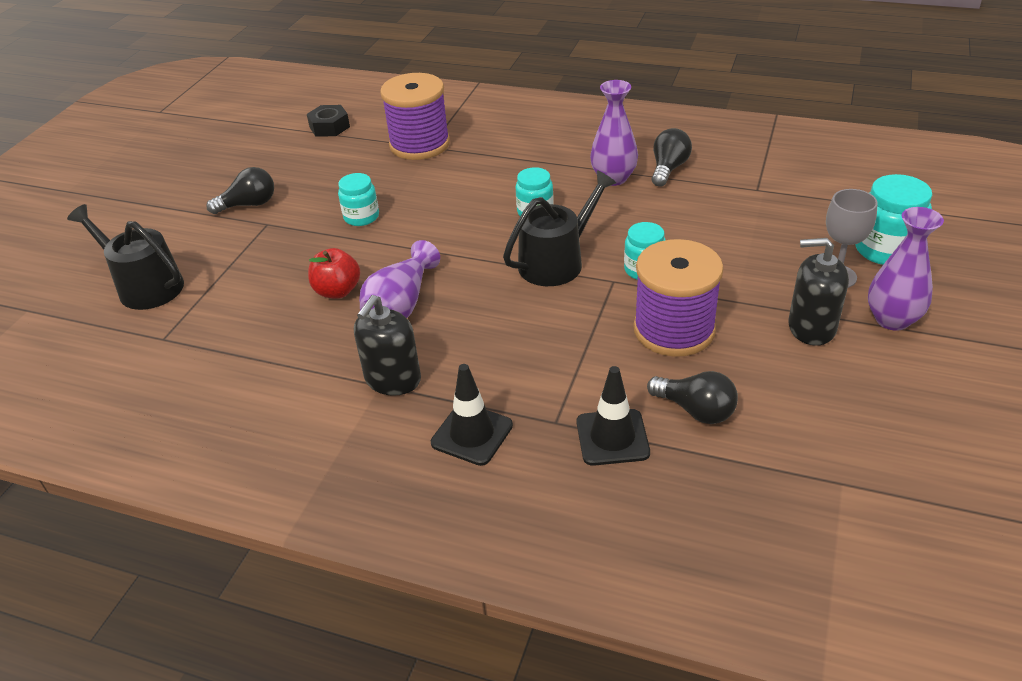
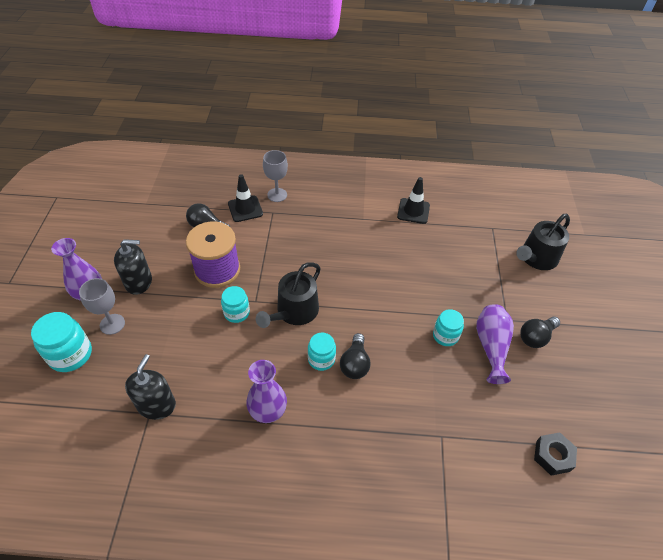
camera: 160 degrees right, 10 degrees up
(145, 286) = (536, 258): black watering can -> black watering can turned 120 degrees clockwise
(337, 291) = (420, 270): red apple -> none
(392, 379) = (358, 222): black soap dispenser -> black soap dispenser (156, 405)
(401, 305) = (377, 265): purple vase -> purple vase (491, 347)
(419, 144) = (451, 438): purple spool -> none
(472, 434) = (309, 202): black traffic cone -> black traffic cone (413, 211)
(536, 461) = (277, 195): none -> grey goblet
(668, 169) = (222, 432): black light bulb -> black light bulb (355, 364)

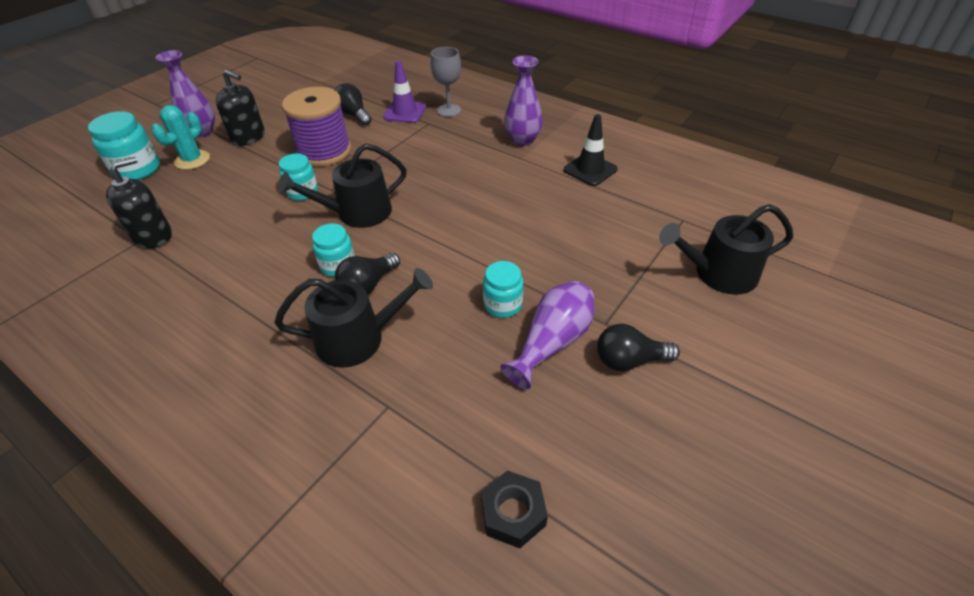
camera: 35 degrees right, 5 degrees down
(112, 324) = (192, 160): grey goblet -> turquoise cactus
(245, 209) = (405, 112): black traffic cone -> purple traffic cone
(268, 411) = (236, 287): purple vase -> purple vase (522, 140)
(384, 403) = (358, 338): none -> black watering can

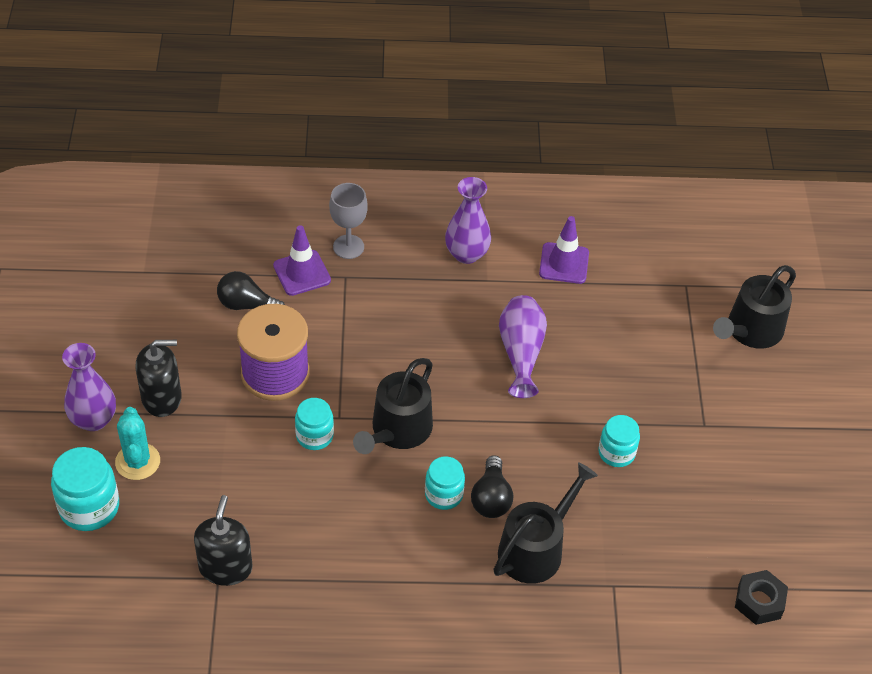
camera: 40 degrees left, 5 degrees up
(552, 342) = (681, 464): purple vase -> purple vase (521, 353)
(590, 170) = (564, 263): black traffic cone -> purple traffic cone
(629, 360) = (744, 448): black light bulb -> none

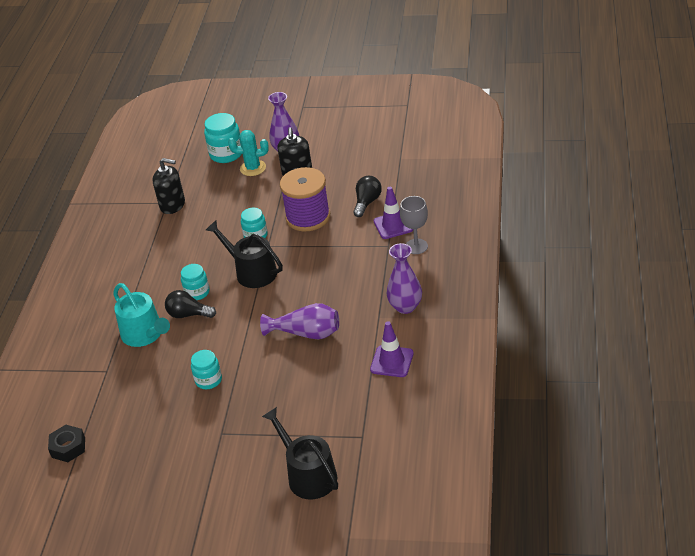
camera: 105 degrees right, 10 degrees down
(535, 548) = (145, 334): black watering can -> turquoise watering can

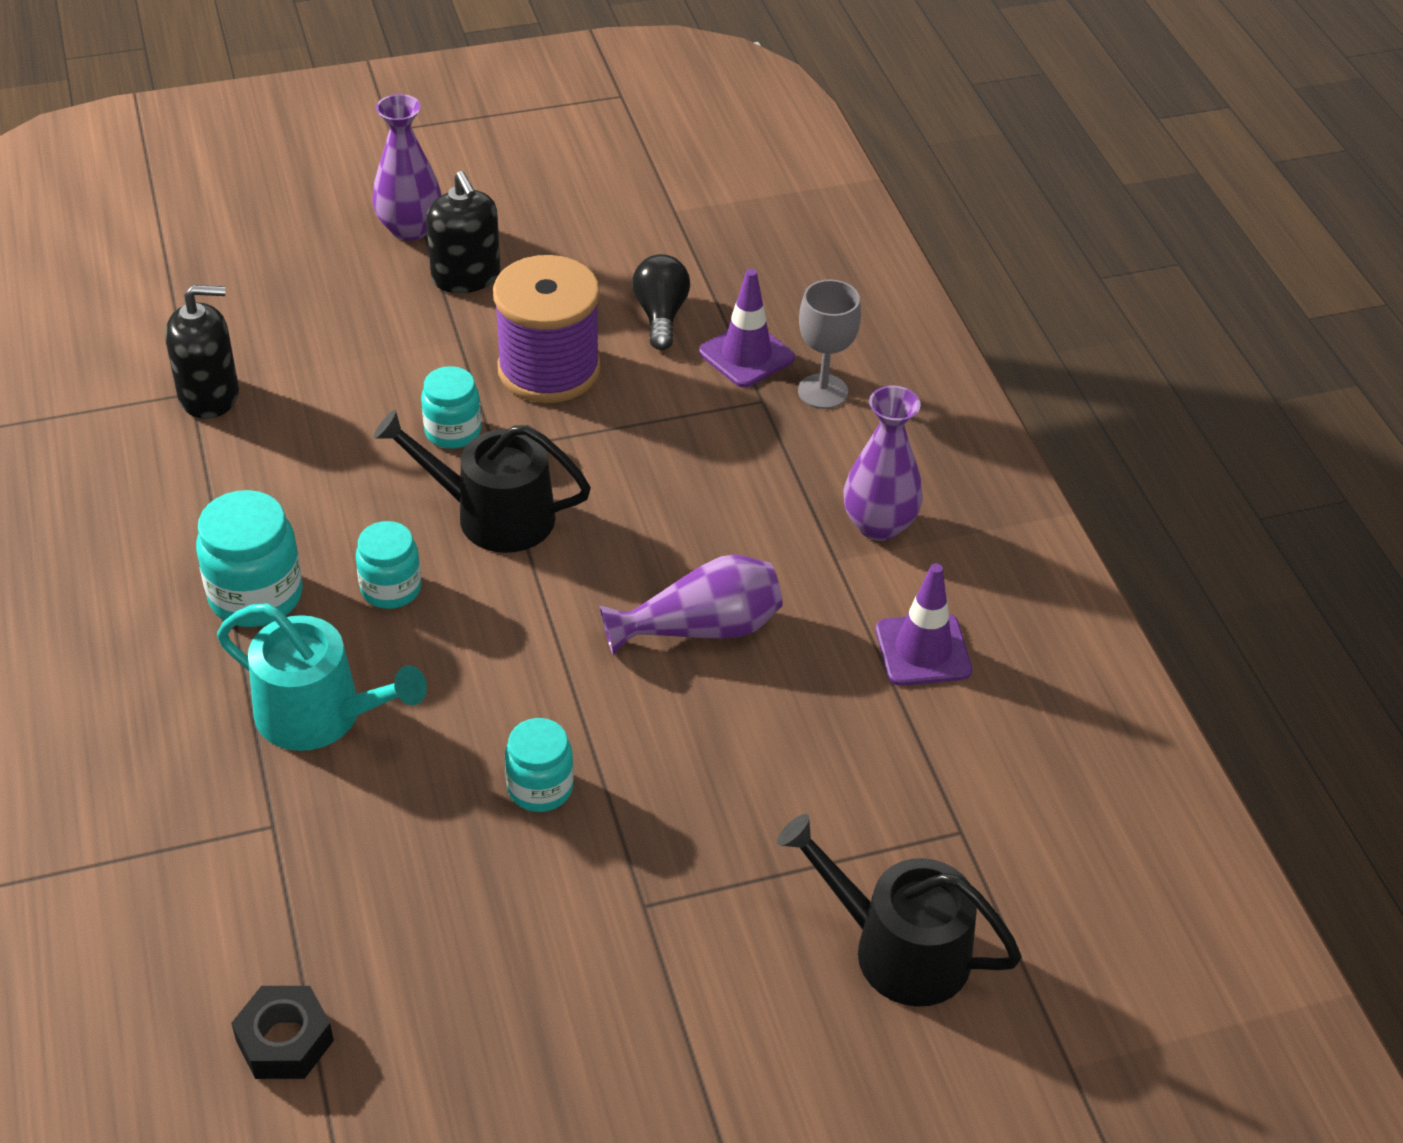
camera: 30 degrees left, 5 degrees up
(188, 314) = (400, 644): black light bulb -> none
(226, 154) = (273, 258): turquoise jar -> turquoise jar (256, 596)
(253, 168) = (355, 281): turquoise cactus -> none

